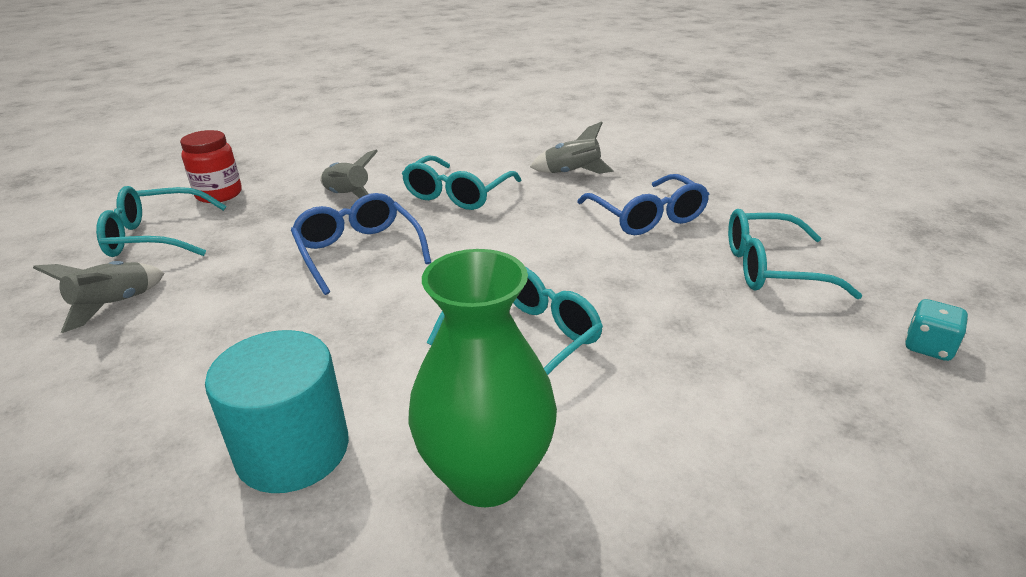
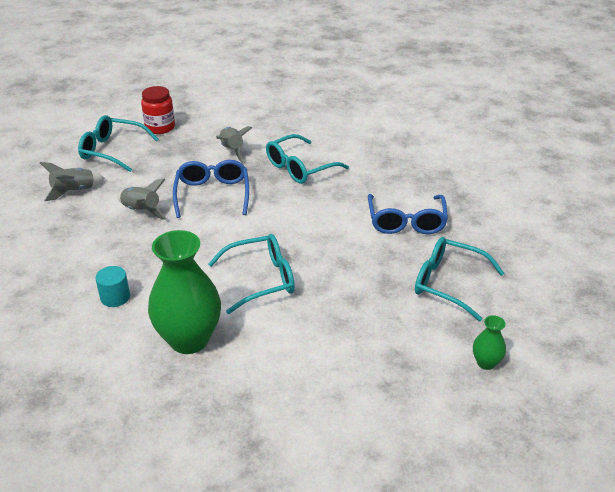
camera: 25 degrees right, 5 degrees up
(293, 450) = (115, 297): turquoise cylinder -> turquoise cylinder, size x0.53
(572, 173) = (389, 172): grey rocket -> grey rocket (141, 211)
(928, 347) = (486, 363): turquoise dice -> green vase

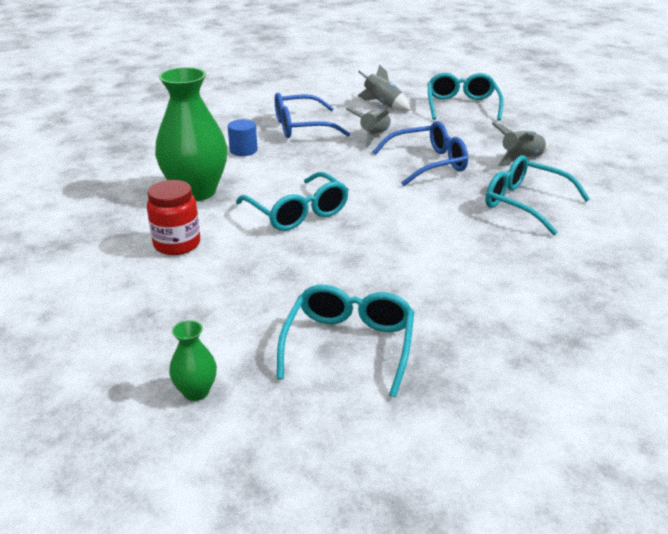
camera: 75 degrees right, 5 degrees down
(115, 297) = (243, 150): turquoise cylinder -> blue cylinder
(160, 127) = (526, 117): red jar -> red jar (177, 244)
(406, 221) = (469, 295): blue glasses -> blue glasses (302, 127)

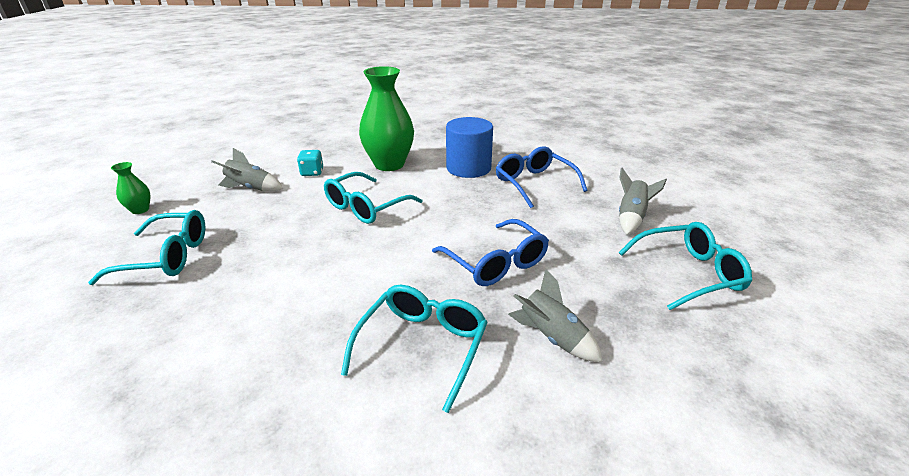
camera: 75 degrees right, 0 degrees up
(177, 244) = (312, 172): red jar -> turquoise dice
(243, 150) = (468, 168): blue cylinder -> blue cylinder, size x1.89
(374, 136) = (541, 222): grey rocket -> grey rocket (251, 188)

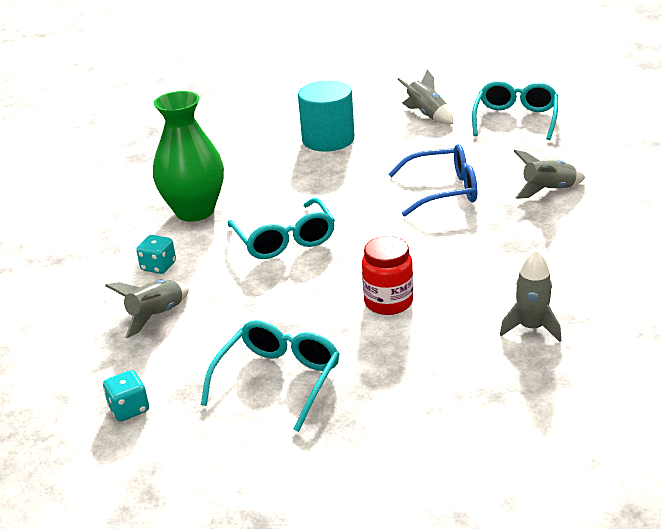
camera: 60 degrees left, 0 degrees up
(140, 210) = (129, 409): green vase -> turquoise dice
(250, 394) = (531, 328): none -> grey rocket
(285, 281) = (388, 302): none -> red jar
(422, 347) = (525, 244): turquoise glasses -> none
(468, 168) = (257, 166): blue cylinder -> none
(534, 184) = (328, 140): blue glasses -> turquoise cylinder

